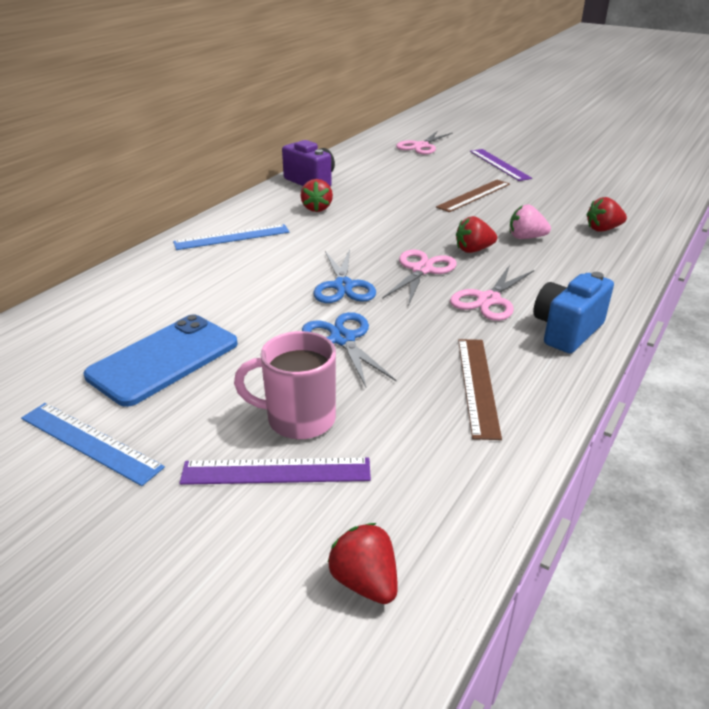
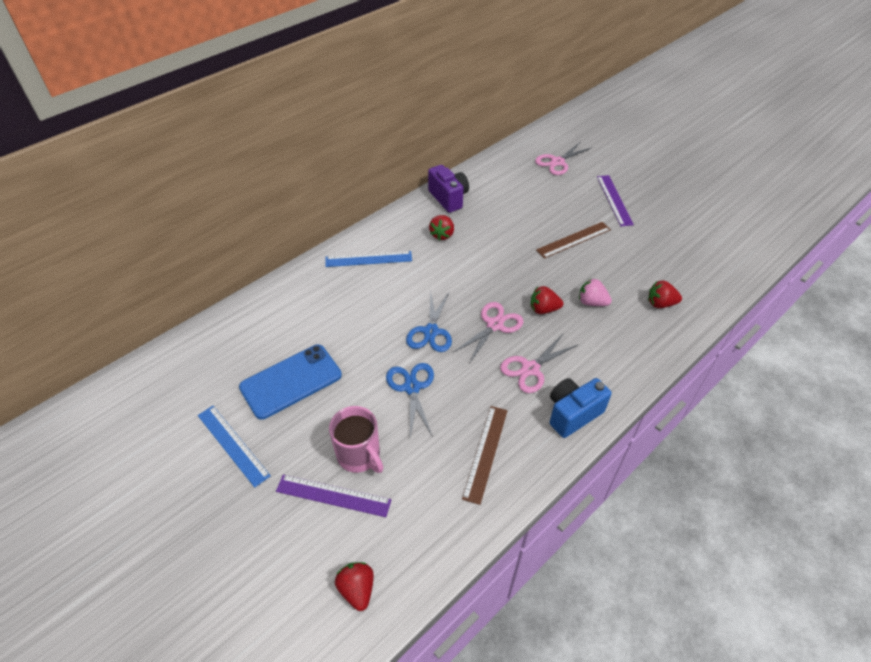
camera: 15 degrees right, 15 degrees up
(298, 419) = (359, 455): pink mug -> pink mug turned 150 degrees counterclockwise

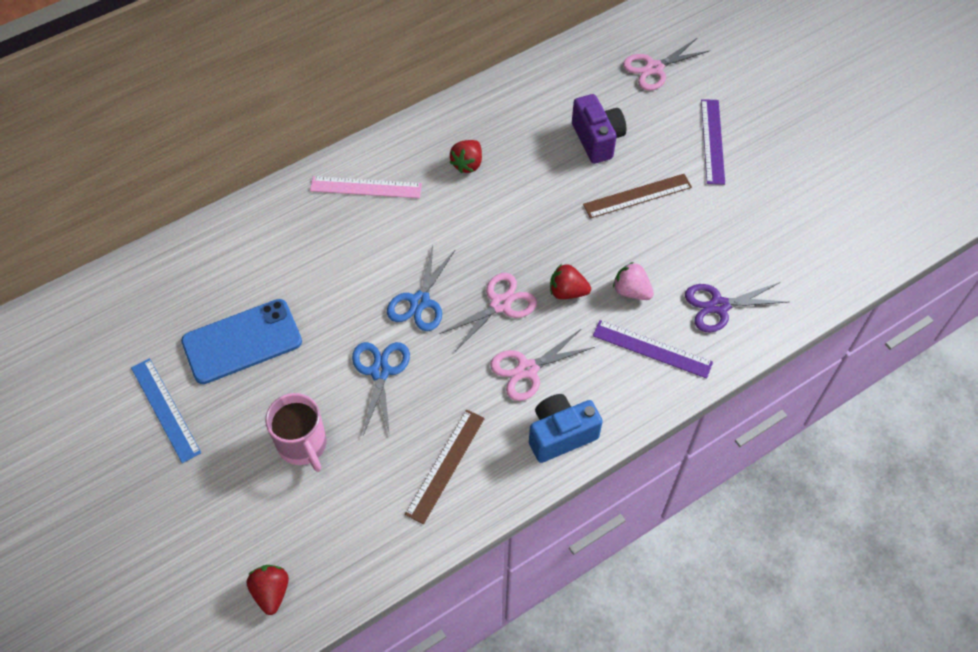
camera: 10 degrees right, 10 degrees up
(333, 495) = (265, 486): purple ruler -> purple ruler (652, 349)
(368, 259) = (366, 187): blue ruler -> pink ruler
(448, 198) = (490, 108): purple camera -> purple camera (597, 139)
(660, 303) = (719, 306): red strawberry -> purple scissors

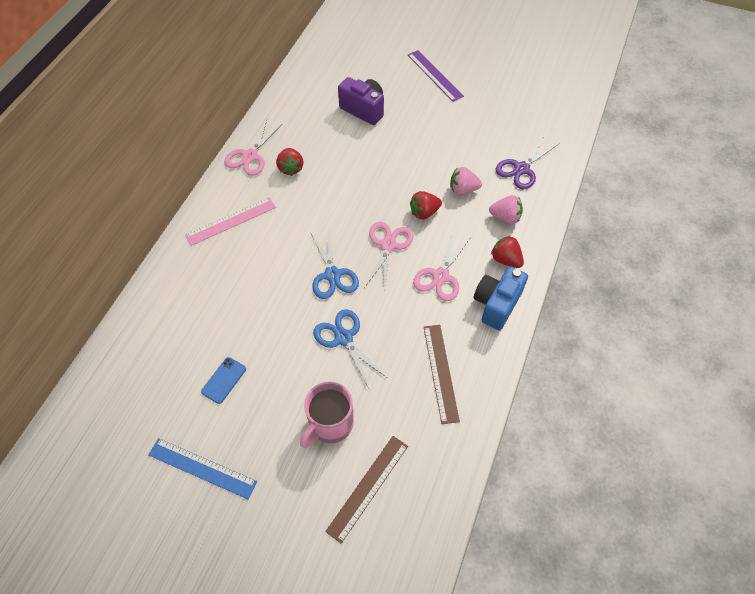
camera: 35 degrees left, 0 degrees up
(242, 342) = (224, 380): blue phone -> blue phone, size x0.47
(271, 592) = (394, 546): red strawberry -> red strawberry (505, 259)
(303, 445) = (330, 424): pink mug -> pink mug turned 105 degrees clockwise
(637, 196) = (417, 130): brown ruler -> brown ruler (368, 487)
(652, 349) = (505, 217): purple ruler -> pink strawberry
(654, 68) = (363, 50): pink scissors -> pink scissors (250, 156)

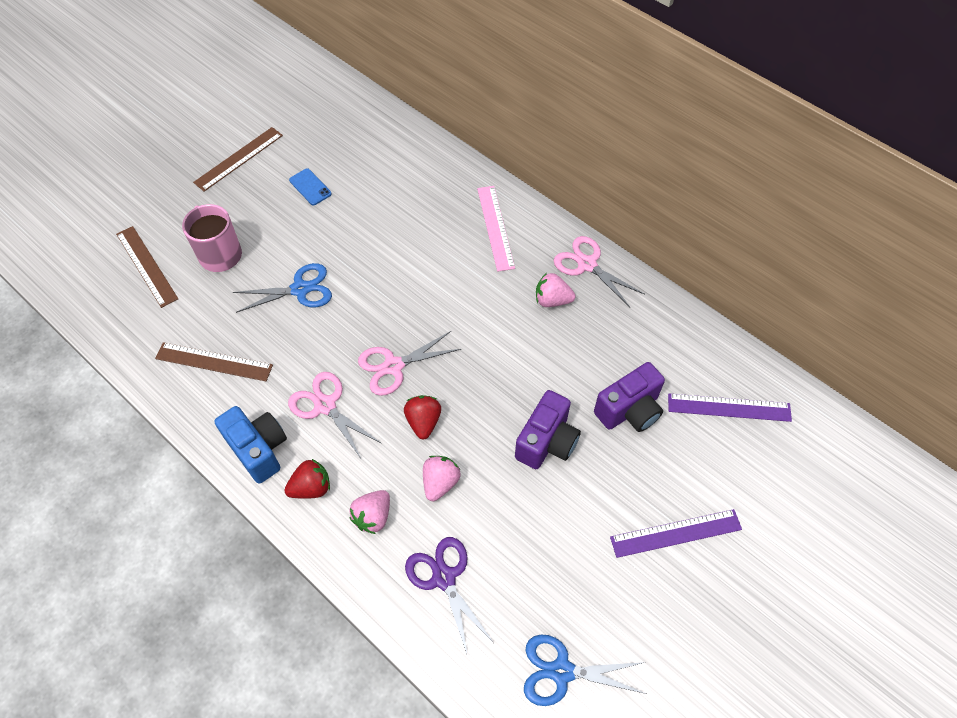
camera: 110 degrees right, 0 degrees up
(202, 468) = (239, 159): blue ruler -> brown ruler
(291, 168) = (552, 300): red strawberry -> pink strawberry
(332, 275) = (380, 300): blue scissors -> blue scissors (562, 671)
(340, 66) = (729, 407): none -> purple ruler
(388, 245) = (393, 366): pink scissors -> pink scissors turned 120 degrees clockwise
(406, 144) = (547, 442): none -> purple camera

